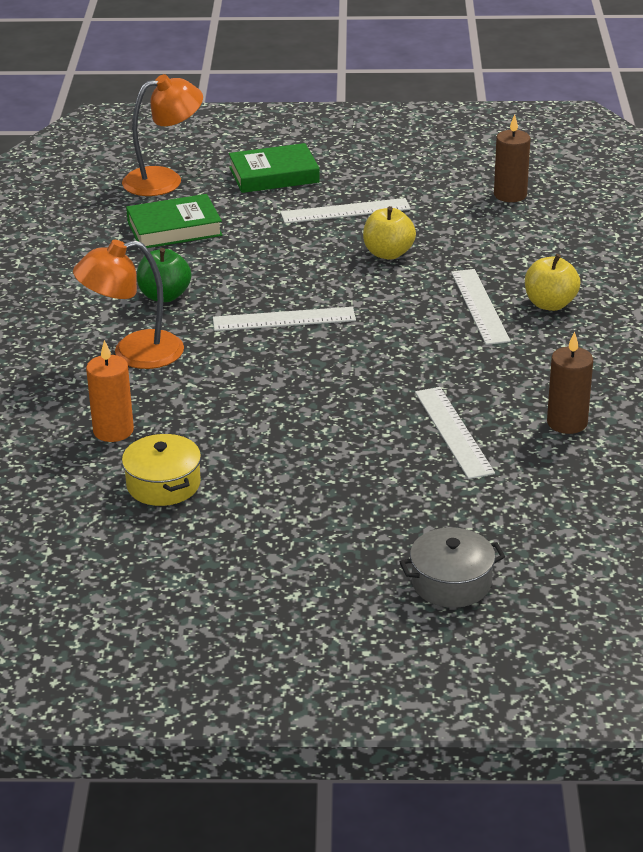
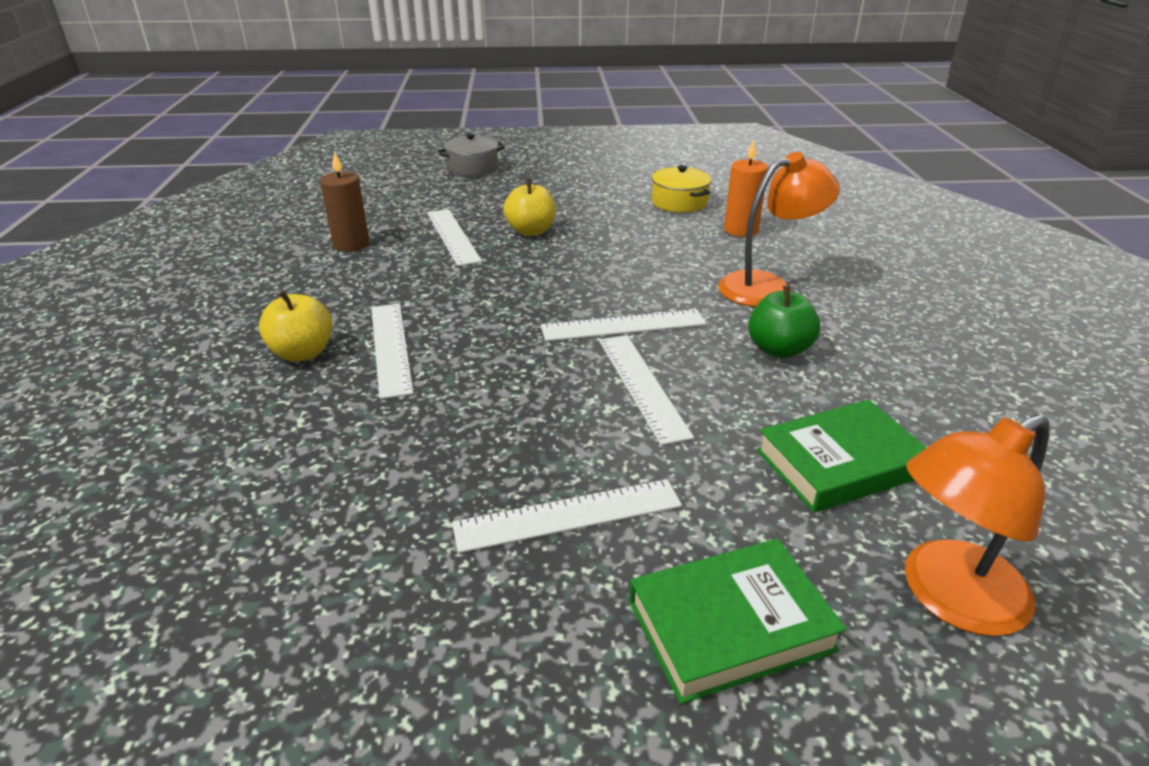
camera: 175 degrees right, 0 degrees up
(283, 273) = (642, 385): none -> white ruler
(388, 253) = (497, 424): yellow apple -> yellow apple (531, 231)
(510, 195) = (250, 574): brown candle -> none

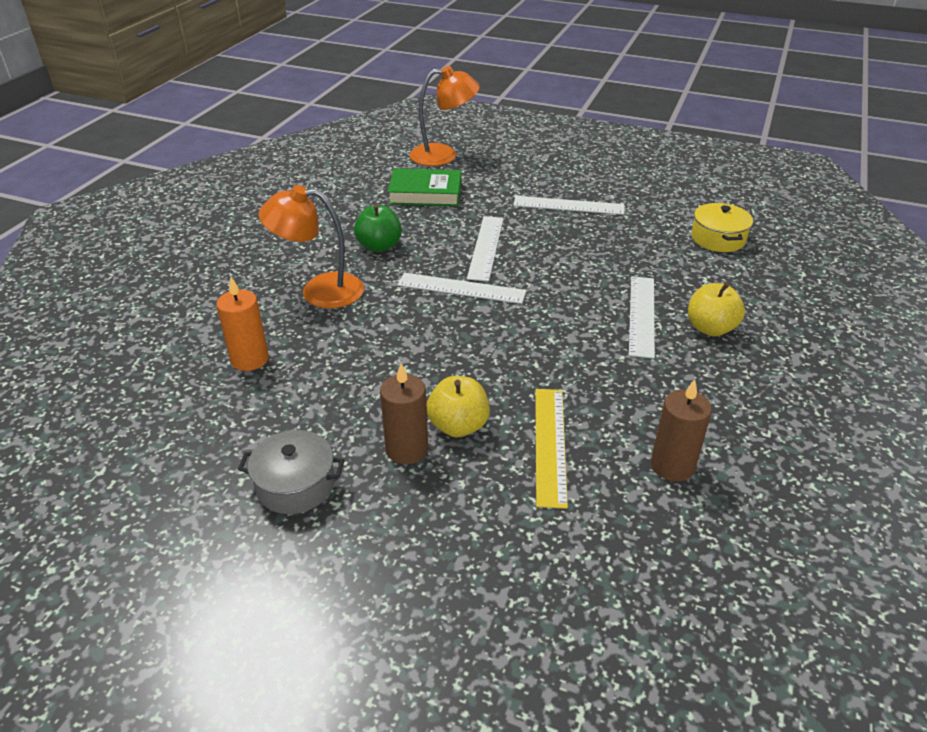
camera: 155 degrees left, 5 degrees up
(453, 236) = (550, 444): white ruler -> yellow ruler
(472, 167) = (447, 645): grey pot -> grey pot (295, 484)
(558, 214) = (406, 449): none -> brown candle
(679, 202) = (249, 427): yellow pot -> yellow pot (718, 239)
(730, 626) = (528, 166): green book -> none

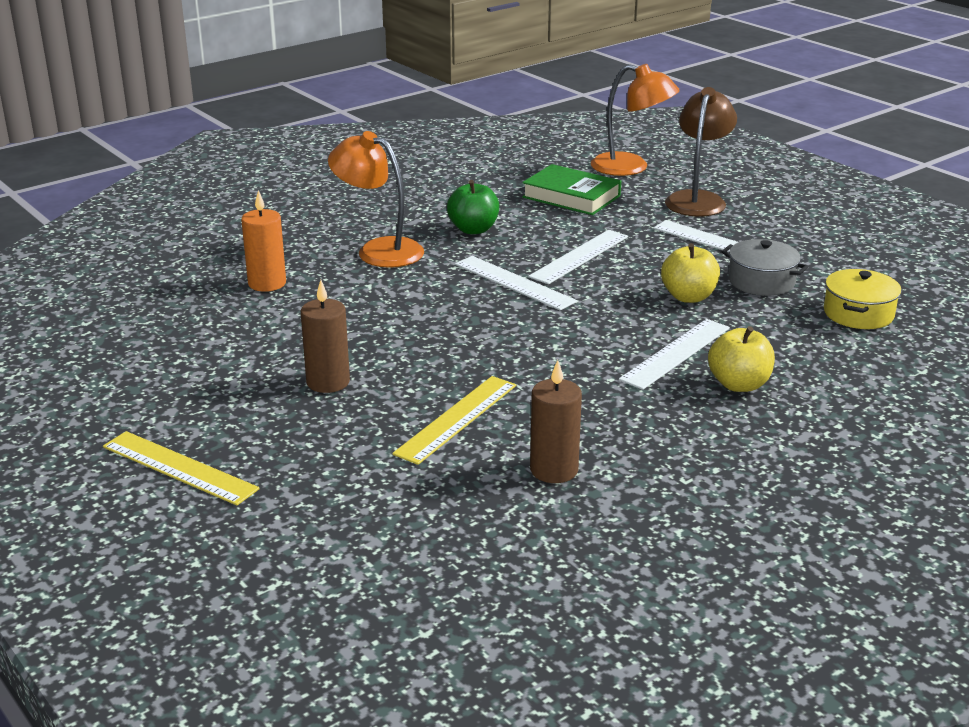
camera: 30 degrees right, 10 degrees down
(295, 484) = (215, 376): grey pot -> grey pot (761, 281)
(360, 613) = (179, 467): none -> yellow ruler
(458, 426) = (390, 380): yellow apple -> yellow apple (688, 297)
(518, 171) = (697, 199): none -> brown lamp

